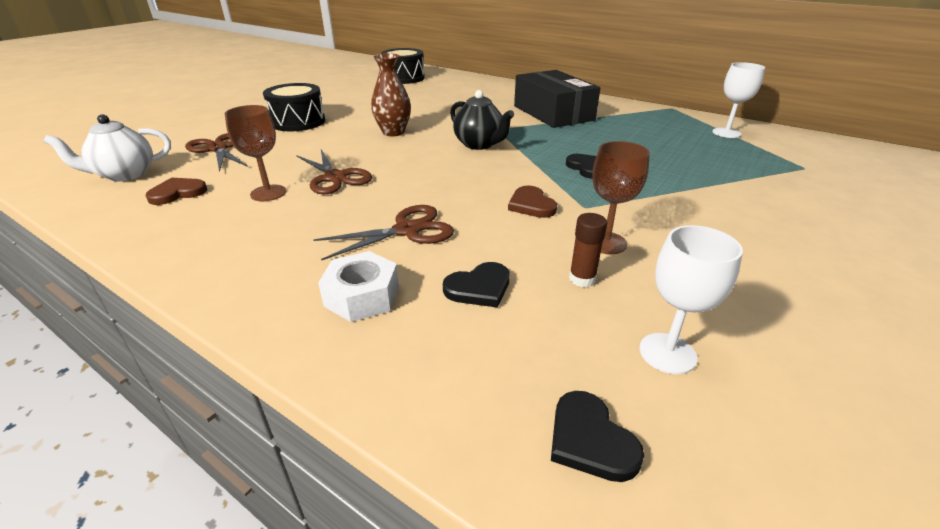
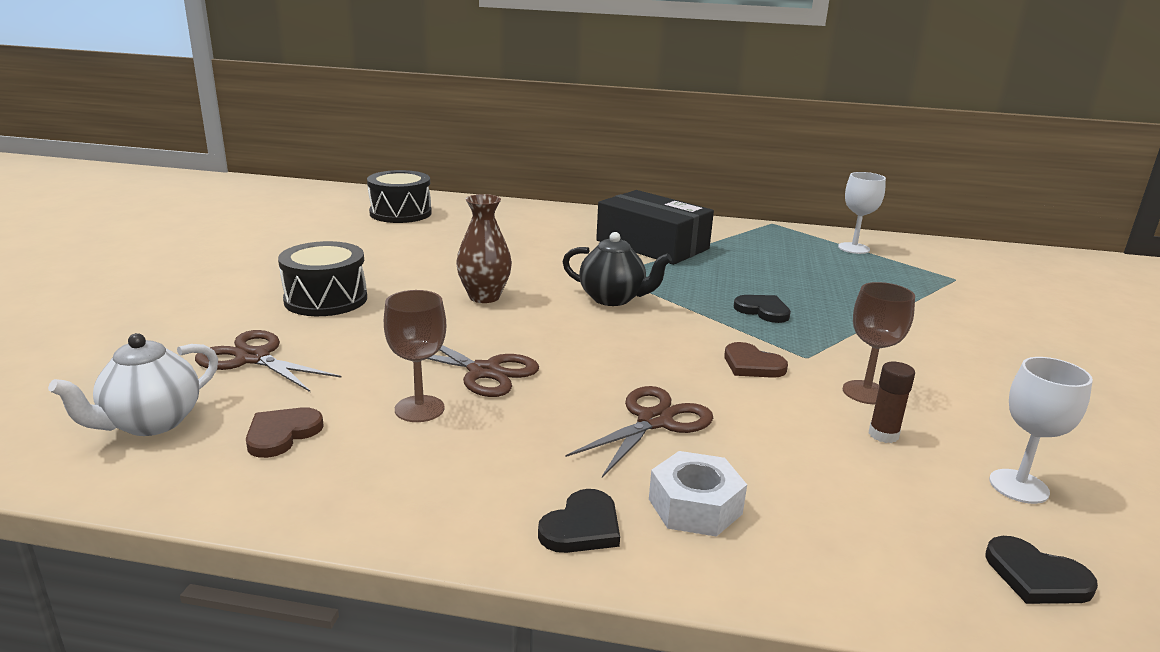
camera: 25 degrees left, 10 degrees down
(479, 288) = (801, 467): black heart -> black heart (582, 527)

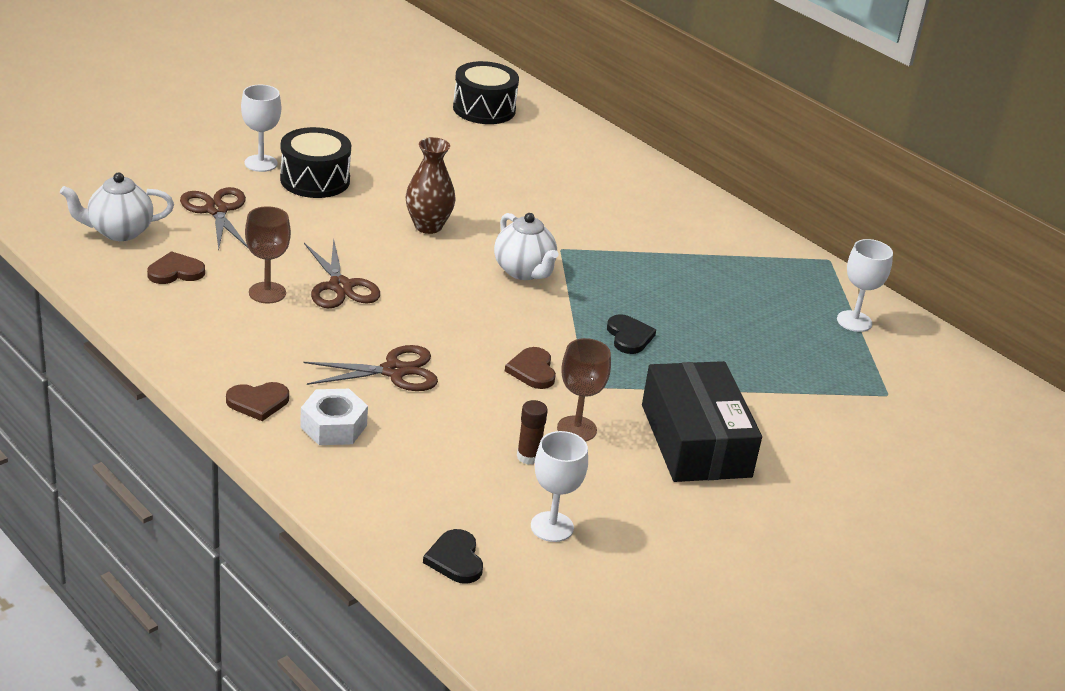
camera: 35 degrees right, 10 degrees up
(249, 305) = (261, 163): none -> white goblet
(582, 527) = (258, 402): black heart -> brown heart
(613, 299) = (524, 271): black teapot -> white teapot
(652, 245) = (654, 234): black box -> black box (695, 440)

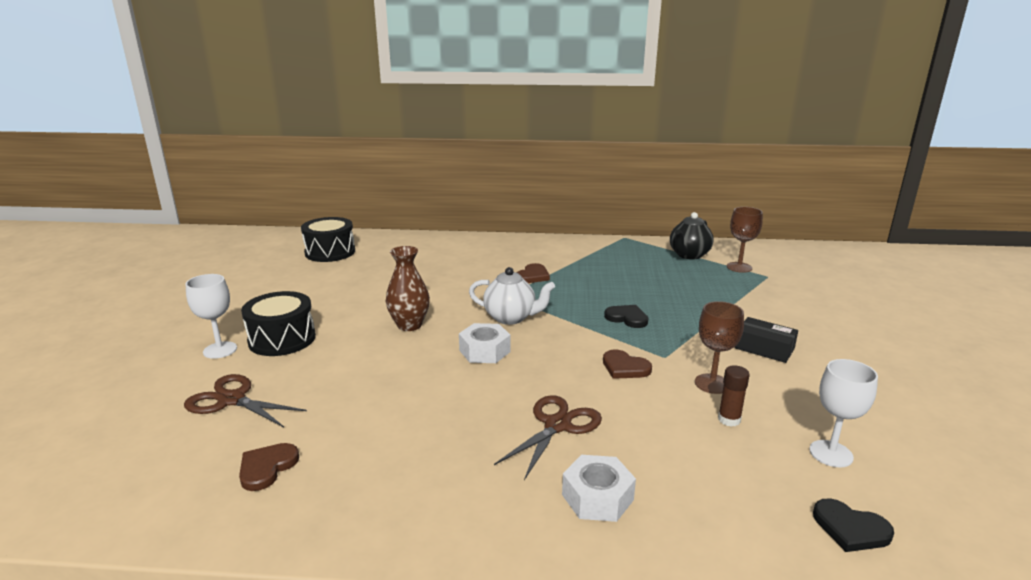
camera: 40 degrees left, 10 degrees down
(119, 232) = (158, 469): white teapot -> none
(258, 402) = (515, 525): brown heart -> brown heart (533, 276)
(267, 293) = (373, 433): brown goblet -> brown goblet (739, 267)
(340, 286) = (419, 394): brown scissors -> none
(447, 285) = (484, 351): none -> white nut
(695, 440) = (764, 348): black box -> black box, size x0.52
(854, 321) = (689, 255): white goblet -> black teapot

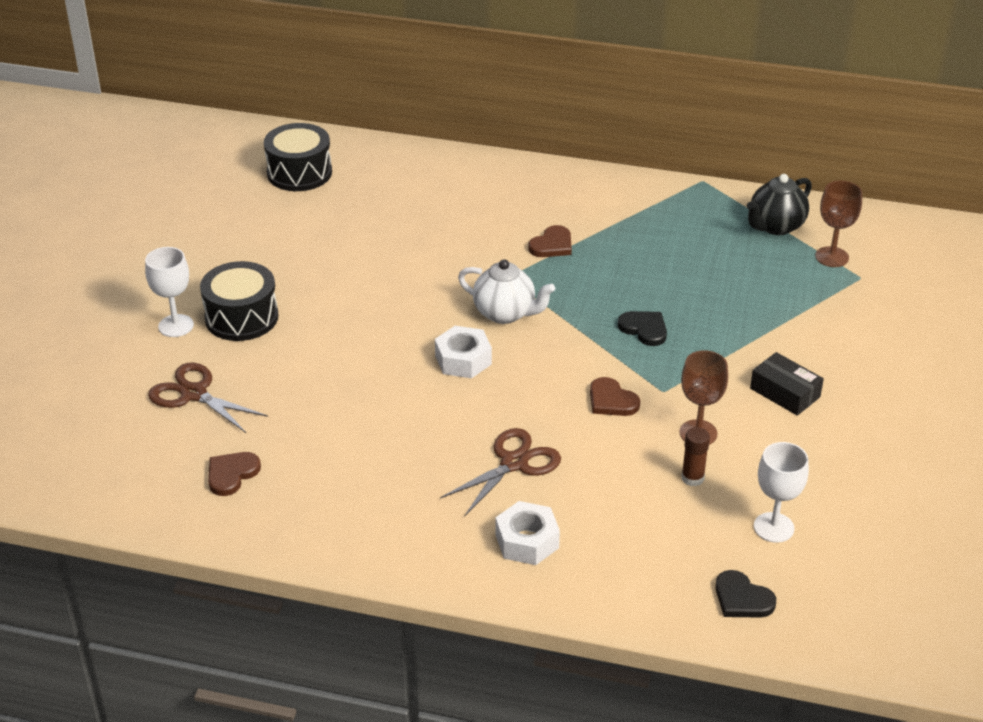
camera: 10 degrees right, 15 degrees up
(409, 325) = (385, 312): brown vase -> none

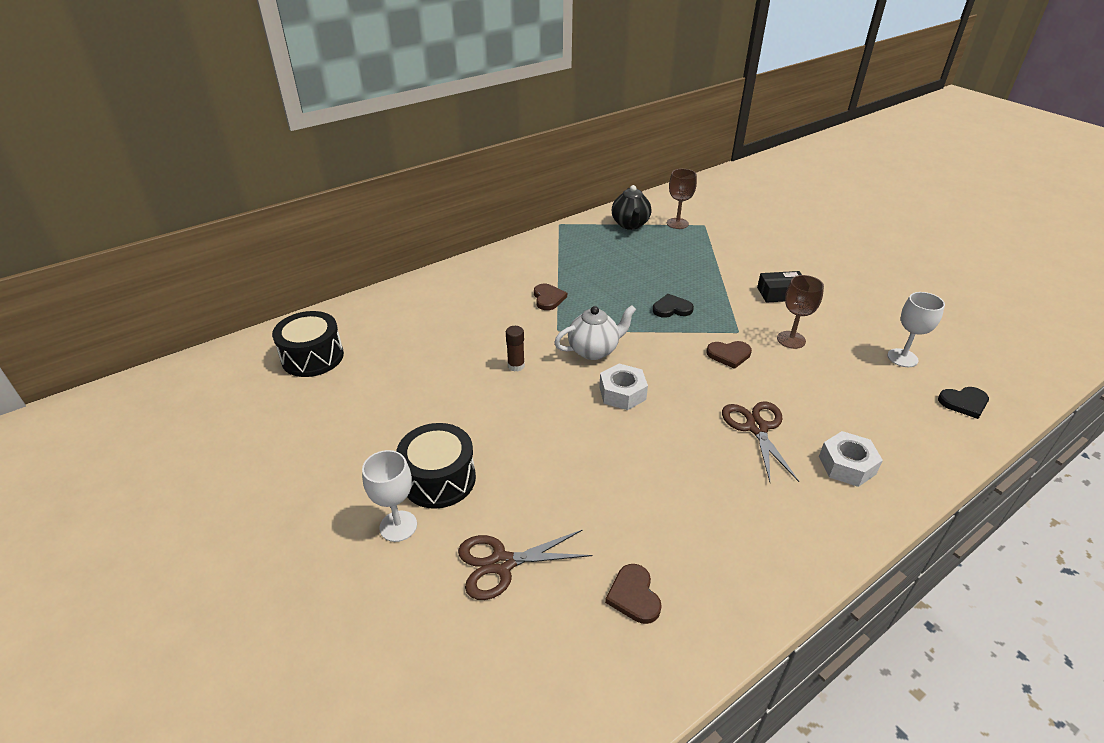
camera: 50 degrees left, 0 degrees up
(692, 478) = (833, 363): brown glue stick -> brown glue stick (516, 366)

